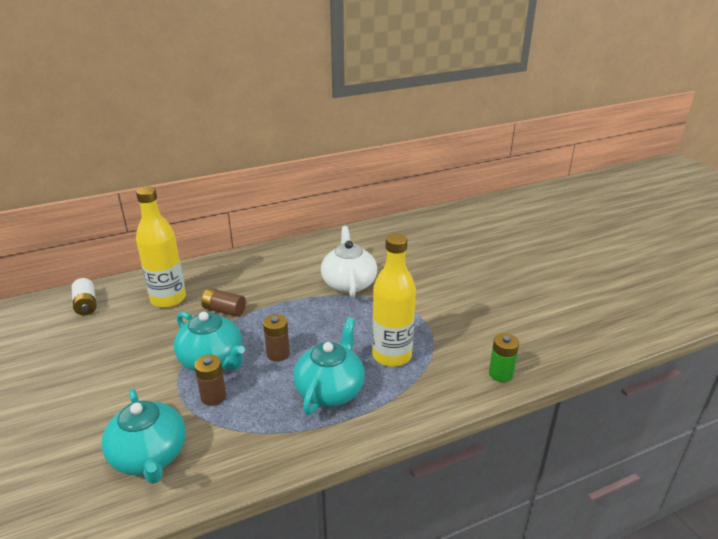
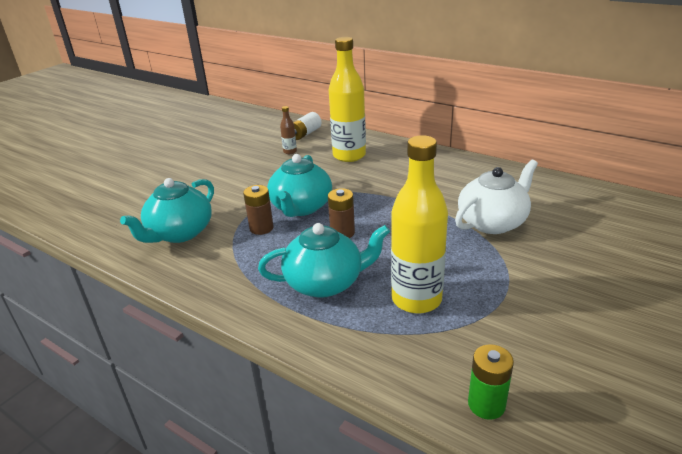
camera: 60 degrees right, 0 degrees up
(105, 328) = (290, 151): none -> brown bottle
(224, 310) = (366, 182): brown battery -> none

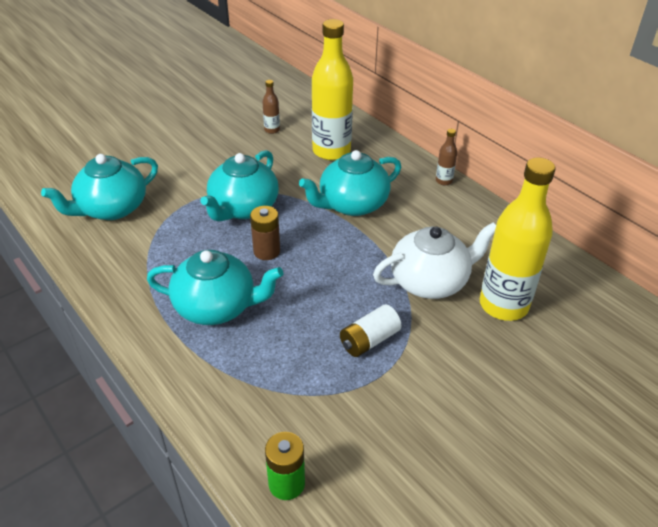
camera: 15 degrees right, 10 degrees up
(261, 228) = (191, 224): brown battery -> none
(305, 134) = (301, 108): white battery -> white battery (369, 340)
(391, 186) = (352, 204): none -> turquoise teapot
(416, 299) = (292, 351): yellow bottle -> yellow bottle (503, 305)
(452, 157) = (443, 181): none -> brown bottle

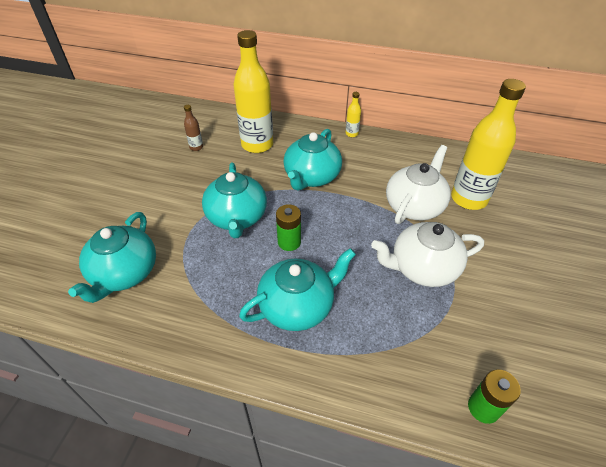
camera: 35 degrees left, 5 degrees up
(266, 251) = (289, 242): brown battery -> green battery
(369, 340) = (422, 268): white battery -> white teapot
(443, 181) = (351, 134): brown bottle -> yellow bottle

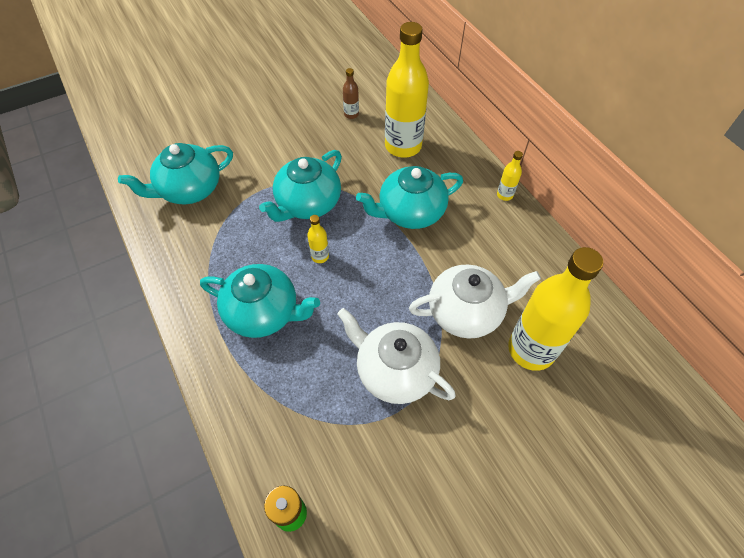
camera: 45 degrees right, 10 degrees up
(289, 242) = (320, 256): green battery -> yellow bottle

